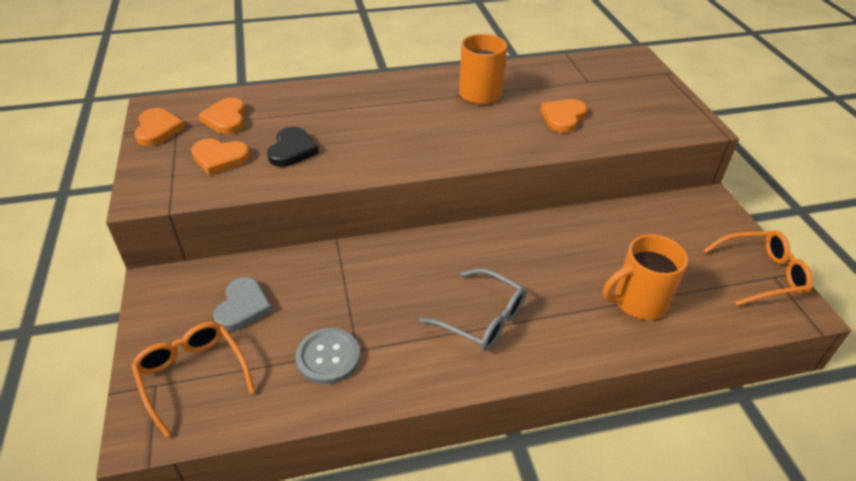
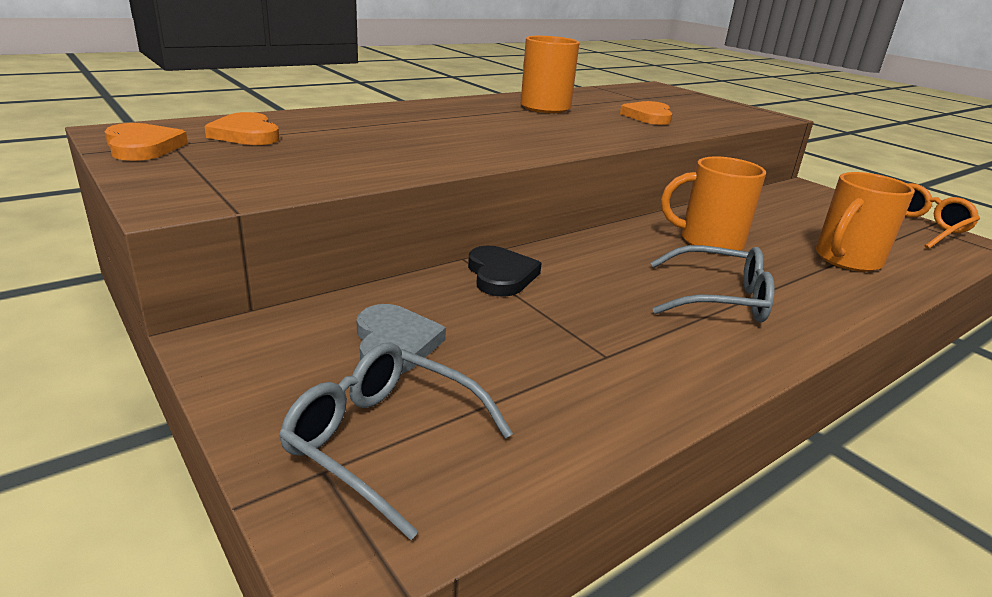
camera: 25 degrees left, 15 degrees down
(192, 375) = (383, 441): orange glasses -> grey glasses
(220, 158) = (271, 162): orange heart -> none
(292, 150) = (372, 151): black heart -> black heart (500, 275)
(328, 357) = (577, 371): grey button -> none
(537, 256) = (709, 242): none -> orange mug

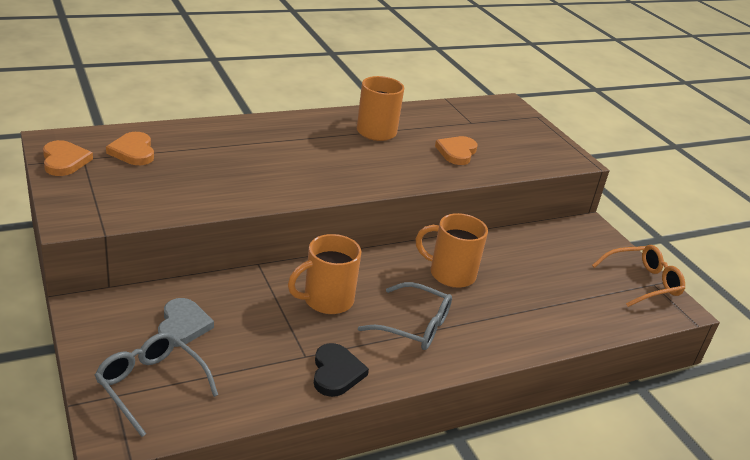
camera: 10 degrees right, 5 degrees up
(500, 275) = (275, 282): black heart -> black heart (336, 373)
(846, 260) = (546, 307): orange mug -> orange mug (326, 300)

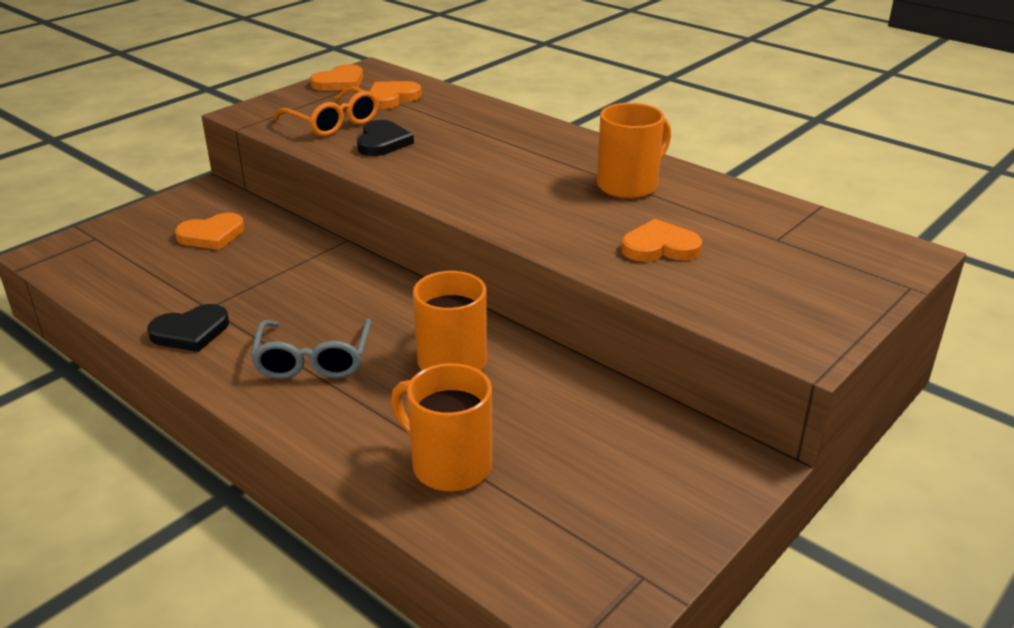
camera: 70 degrees right, 0 degrees up
(150, 385) = (116, 248): grey glasses -> none
(183, 325) = (211, 235): grey heart -> orange heart
(217, 181) = (382, 142): none -> black heart
(326, 300) = (315, 293): orange mug -> orange mug (449, 465)
(642, 282) = (632, 560): orange glasses -> orange glasses (333, 123)

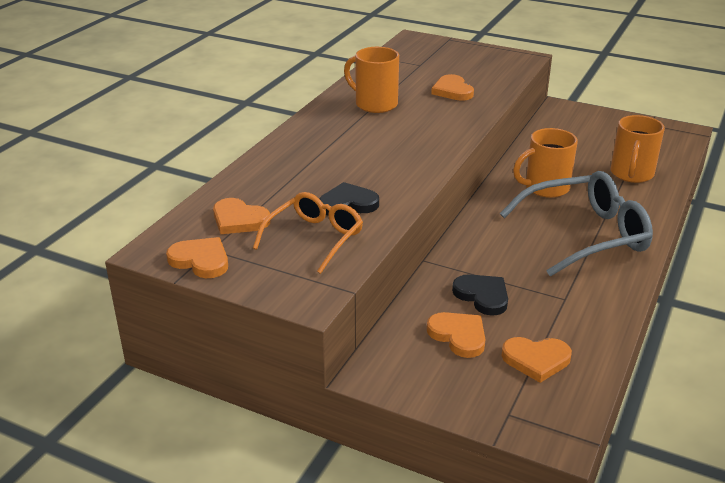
camera: 105 degrees left, 0 degrees up
(139, 266) = (536, 360): none -> orange heart
(191, 332) = (600, 295): black heart -> black heart (482, 296)
(313, 360) = (586, 235): grey glasses -> grey glasses, size x1.60

